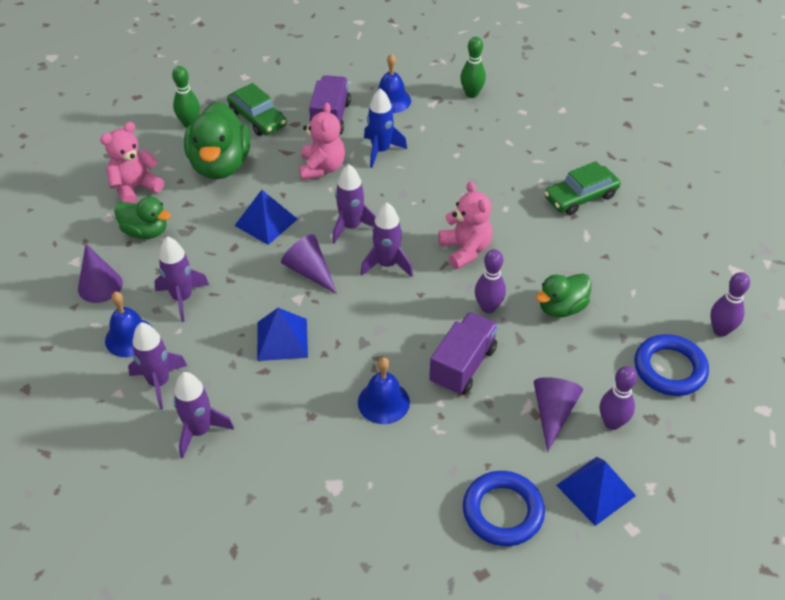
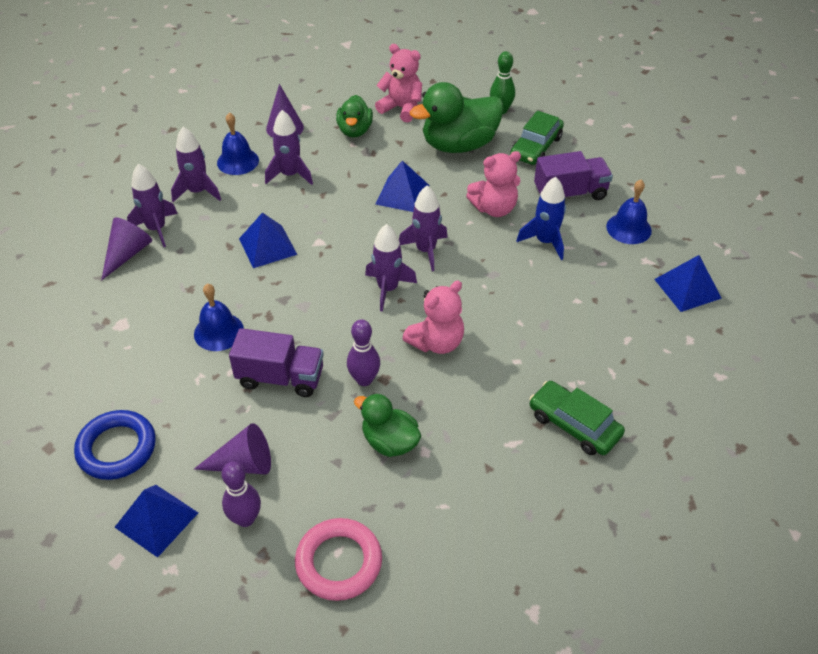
camera: 70 degrees right, 0 degrees up
(309, 271) = (355, 239): purple cone -> purple cone (127, 254)
(471, 94) = (687, 288): green bowling pin -> blue pyramid
(669, 369) = (339, 562): blue ring -> pink ring
(720, 330) = (419, 609): purple bowling pin -> none

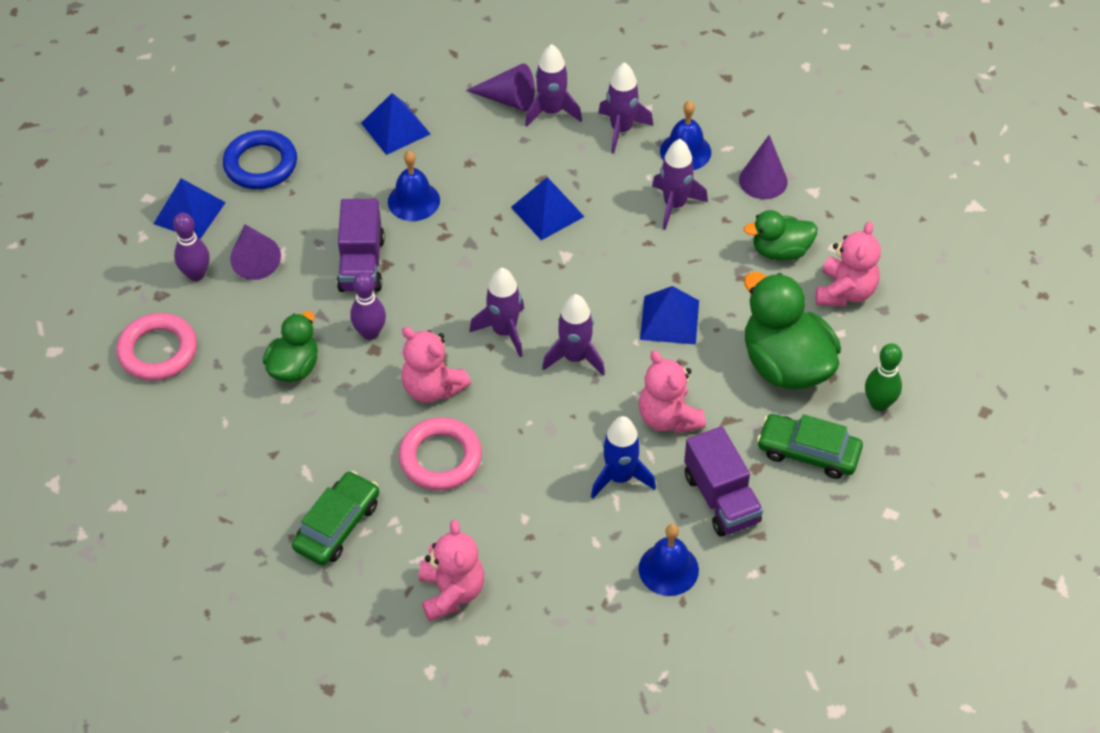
camera: 80 degrees right, 5 degrees up
(511, 345) = (440, 458): none -> pink ring
(645, 354) = (451, 592): none -> pink teddy bear
(687, 288) = (570, 637): blue pyramid -> blue pyramid (395, 128)

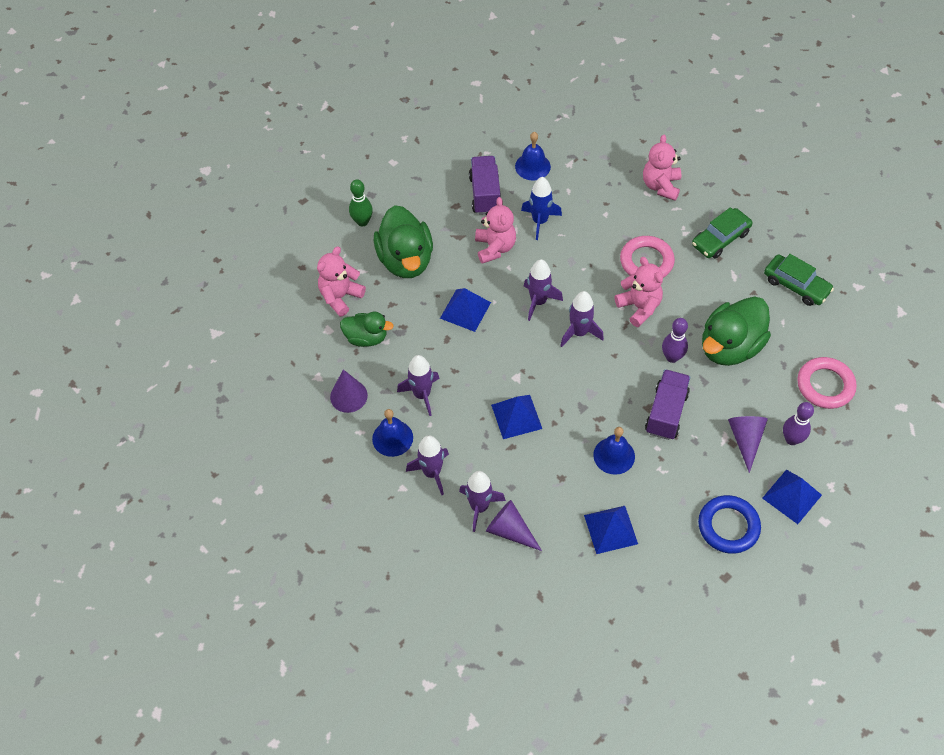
camera: 160 degrees left, 5 degrees up
(294, 367) = (730, 347): green duck -> green duck, size x1.70
(808, 452) = (420, 206): green car -> green car (796, 285)

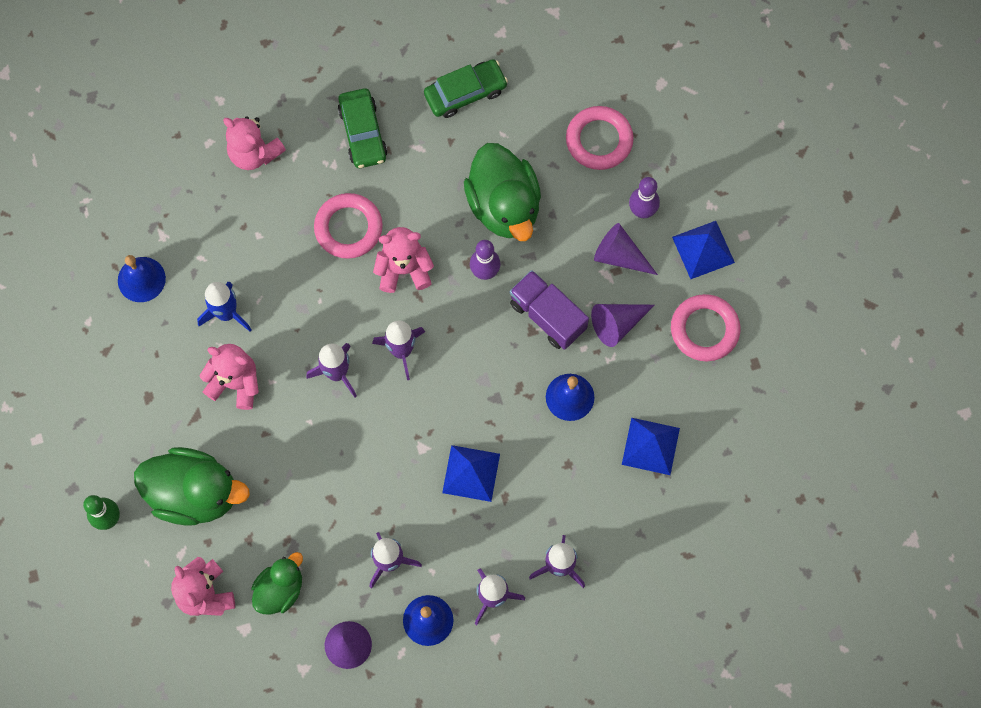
camera: 65 degrees left, 15 degrees up
(465, 310) = (303, 459): blue pyramid -> none
(485, 194) = (151, 355): purple truck -> none
(510, 530) = (601, 548): purple cone -> purple cone (617, 324)
(728, 526) = (704, 329): blue ring -> pink ring

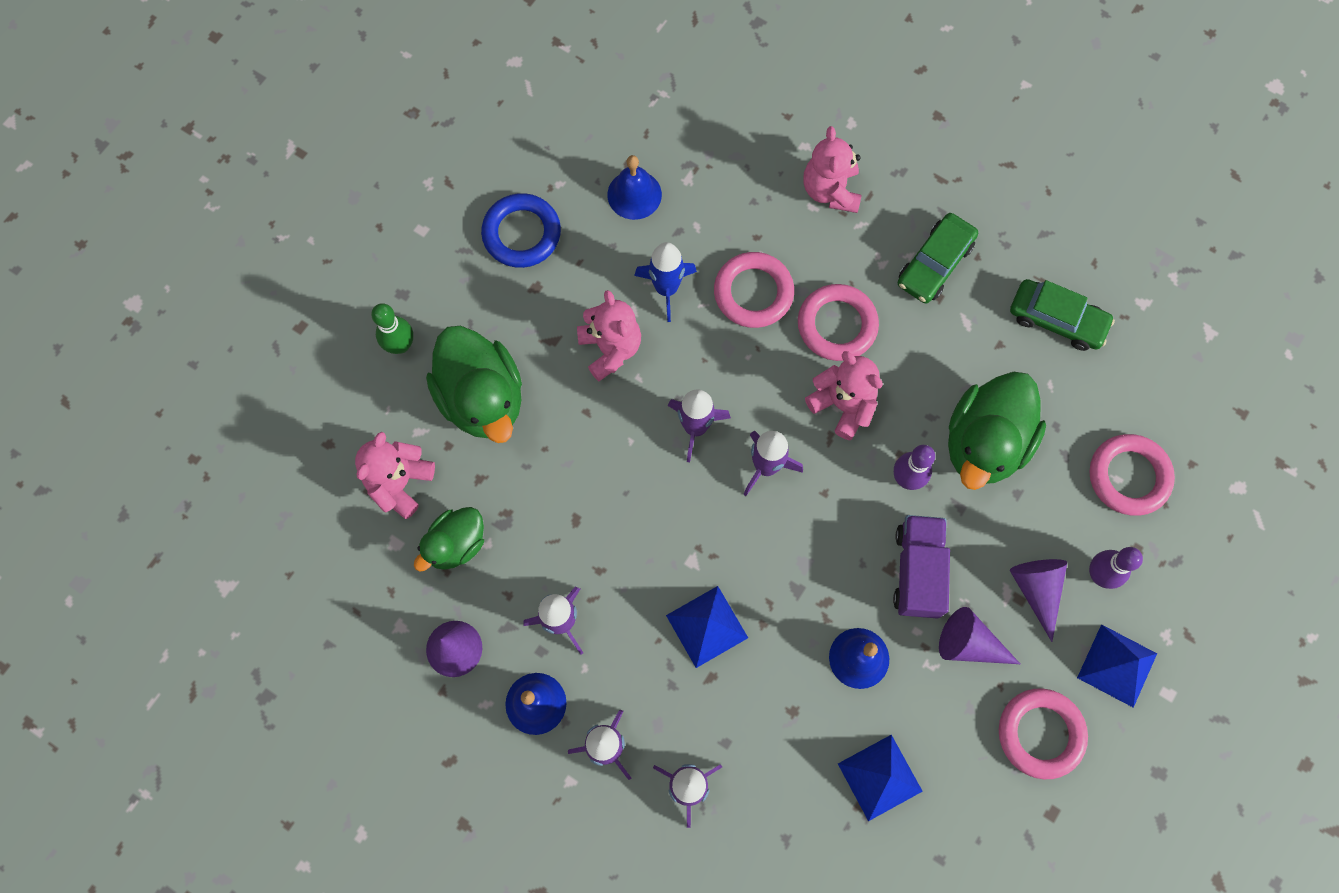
camera: 50 degrees right, 0 degrees up
(101, 375) = (522, 233): none -> blue ring
(279, 261) = (753, 293): none -> pink ring
(280, 589) = (456, 544): green duck -> green duck turned 135 degrees clockwise

